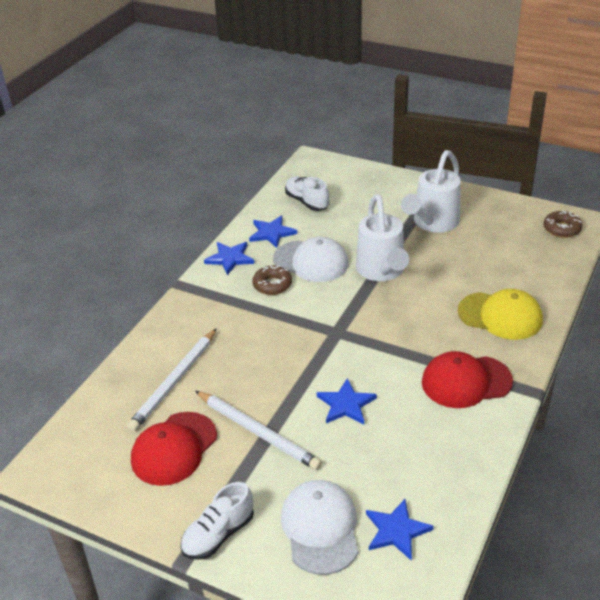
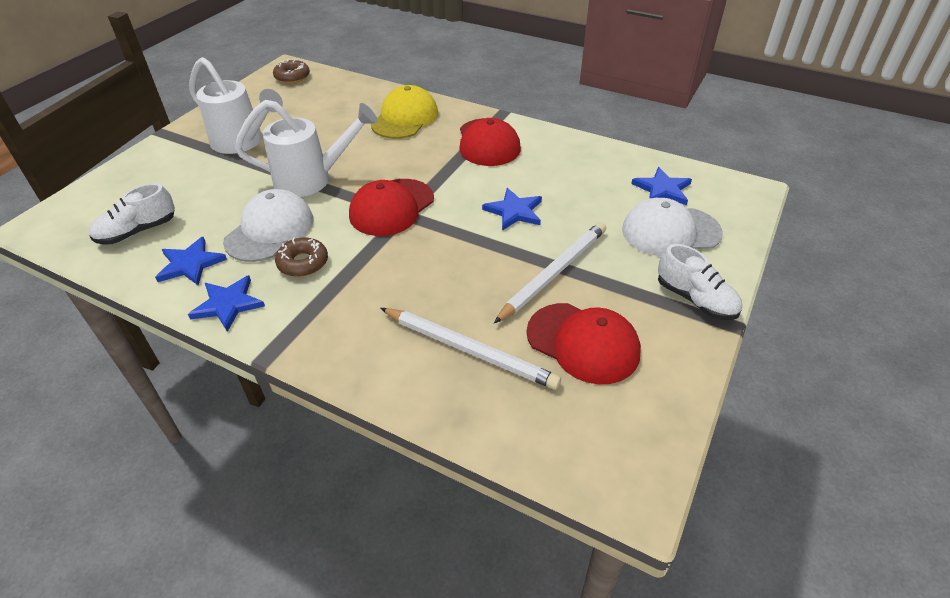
camera: 90 degrees left, 5 degrees up
(345, 323) = (391, 207): none -> red cap

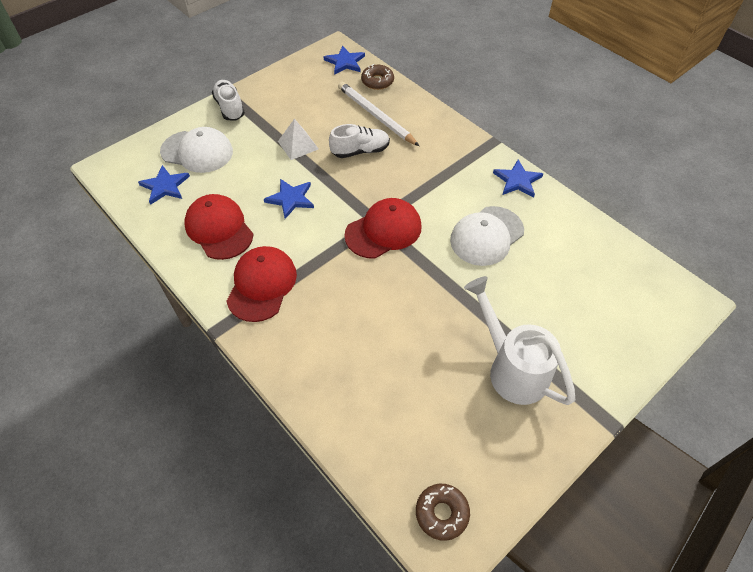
camera: 160 degrees left, 10 degrees up
(137, 231) = (598, 266): white shoe -> white shoe (360, 151)
(190, 264) = (548, 221): blue star -> blue star (345, 62)
(303, 263) = (463, 198): brown donut -> brown donut (377, 81)
(313, 179) = (443, 285): white watering can -> none
(405, 118) = (325, 355): yellow cap -> none
(553, 273) = (298, 145): white pencil -> white pyramid
(583, 343) = (312, 103): red cap -> red cap (219, 229)

